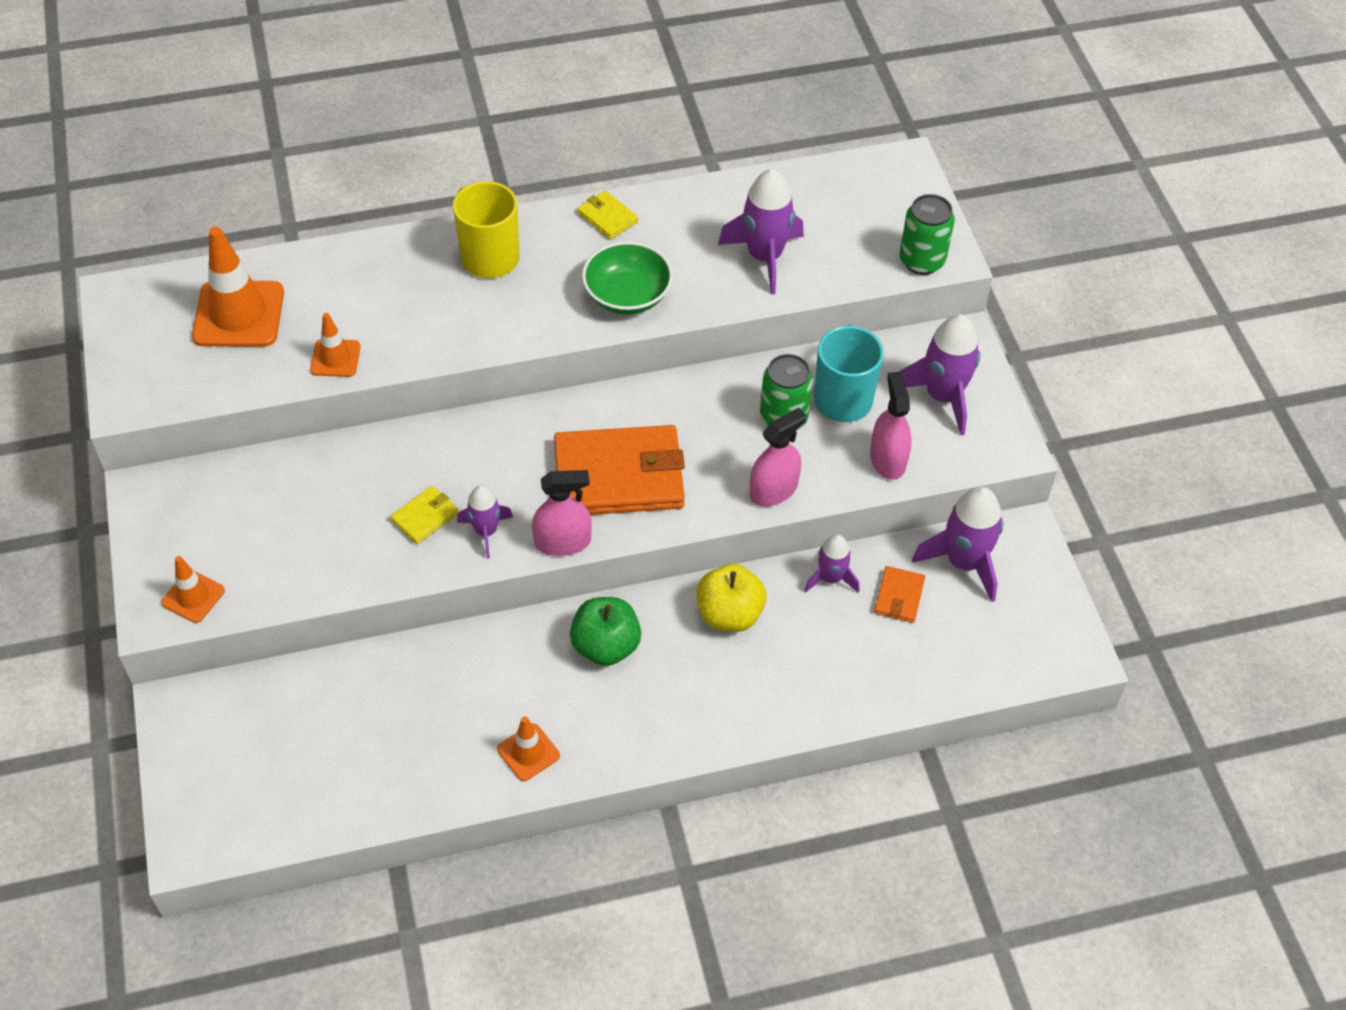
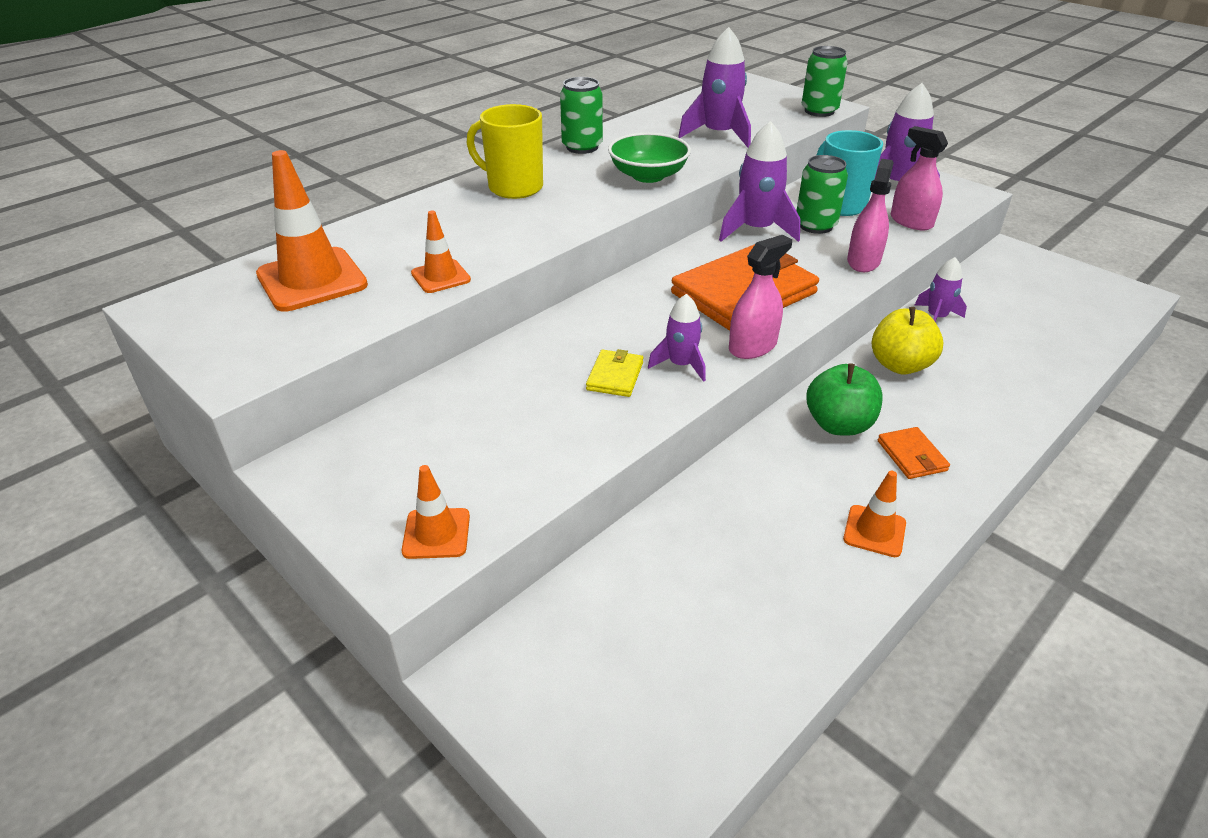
camera: 30 degrees left, 15 degrees down
(607, 217) = (582, 147): yellow wallet -> green can
(899, 596) = (991, 309): orange wallet -> orange wallet (912, 456)
(964, 562) = (1001, 277): purple rocket -> purple rocket (756, 230)

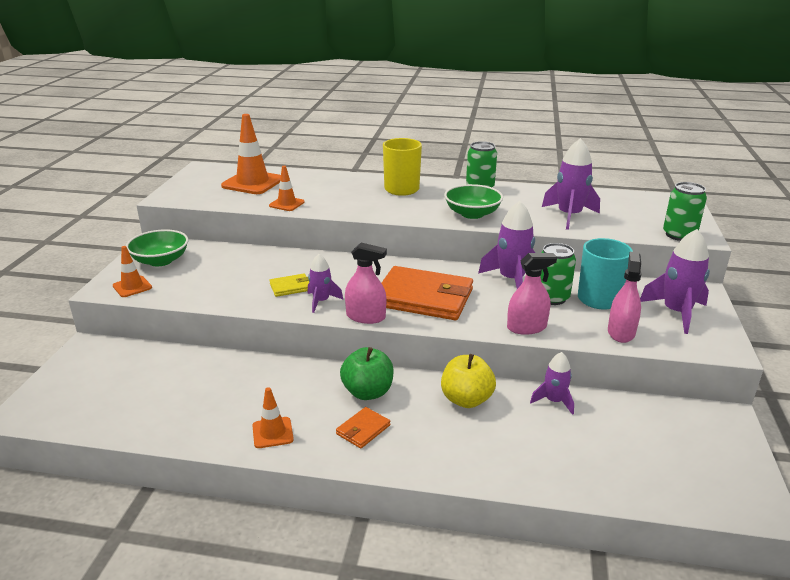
camera: 55 degrees right, 10 degrees down
(374, 475) = (160, 260): none -> green bowl

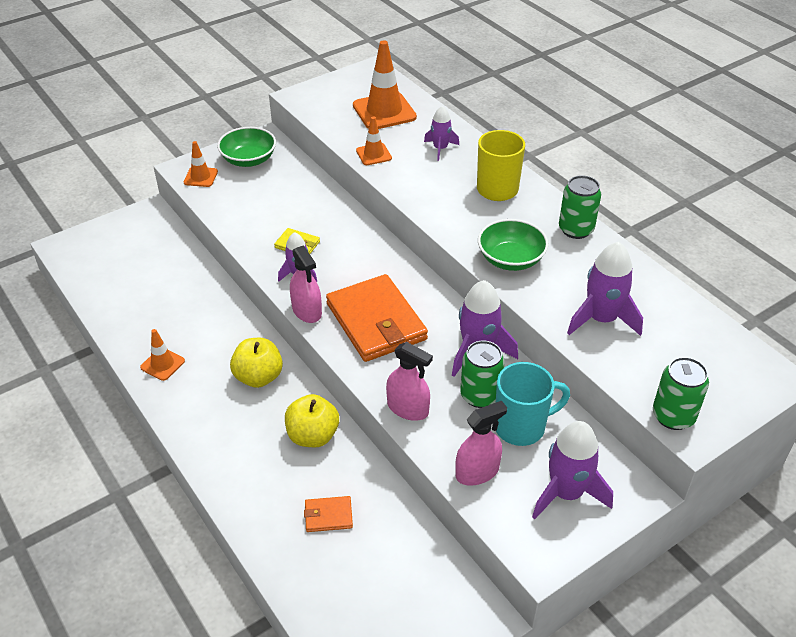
camera: 45 degrees right, 15 degrees up
(363, 430) = (214, 405): orange wallet -> orange wallet (328, 516)
(367, 392) = (258, 377): green apple -> yellow apple
(554, 401) = (372, 489): purple rocket -> purple rocket (440, 149)

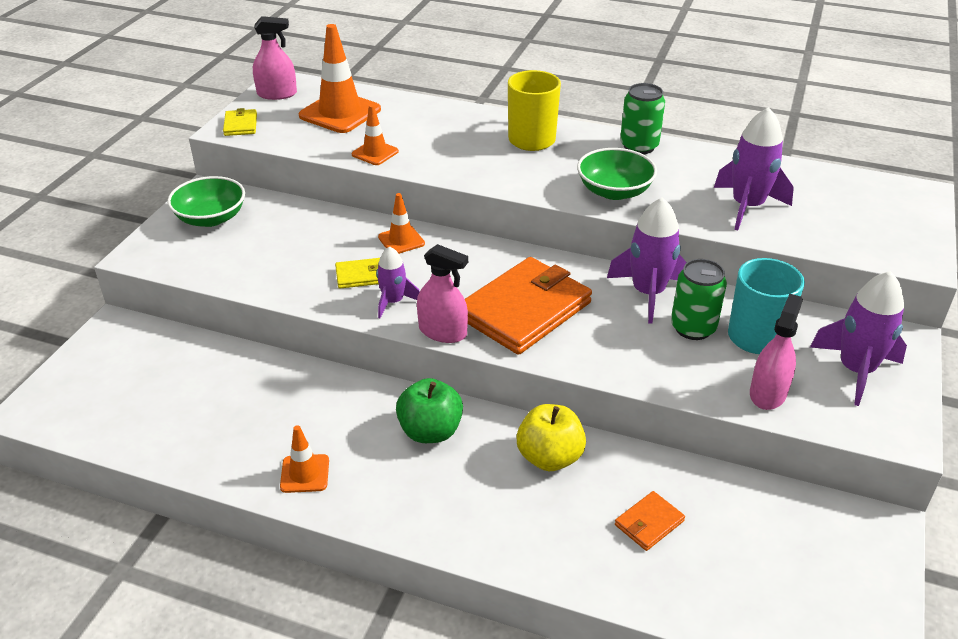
camera: 35 degrees left, 5 degrees down
(200, 177) = (170, 255): orange traffic cone -> orange traffic cone (401, 240)
(258, 377) = (430, 431): yellow apple -> green apple
(309, 96) = (240, 125): none -> yellow wallet
(376, 322) = (524, 310): orange wallet -> orange wallet turned 75 degrees counterclockwise
(408, 408) = (644, 371): pink spray bottle -> pink spray bottle (277, 94)
(440, 149) = (436, 125): purple rocket -> none
(673, 416) = (891, 255): green can -> none

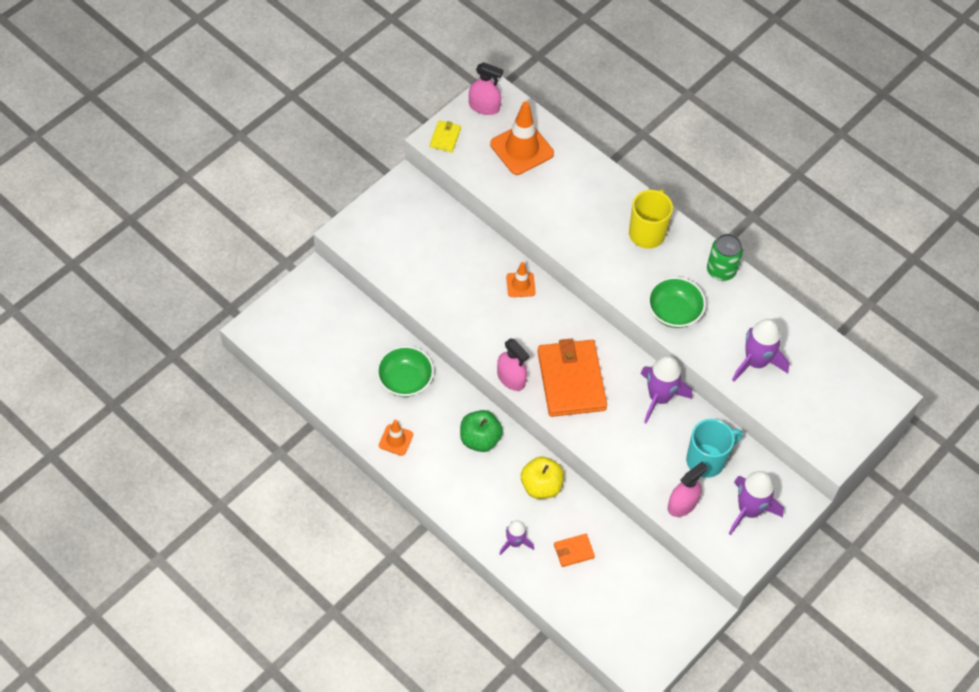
camera: 20 degrees right, 20 degrees up
(211, 218) = (401, 212): green bowl -> green bowl (405, 380)
(360, 275) = (480, 308): yellow wallet -> none
(375, 153) = (528, 207): orange traffic cone -> none
(393, 302) = (491, 340): purple rocket -> purple rocket (515, 542)
(524, 310) = (571, 380): orange wallet -> orange wallet turned 75 degrees counterclockwise
(693, 328) = (670, 437): green can -> none

